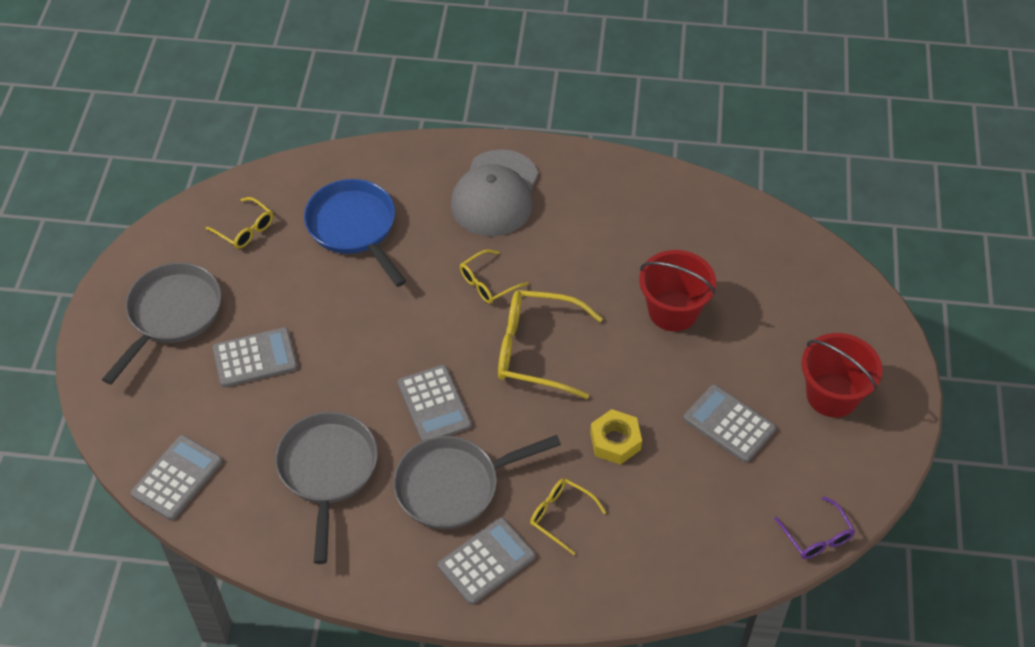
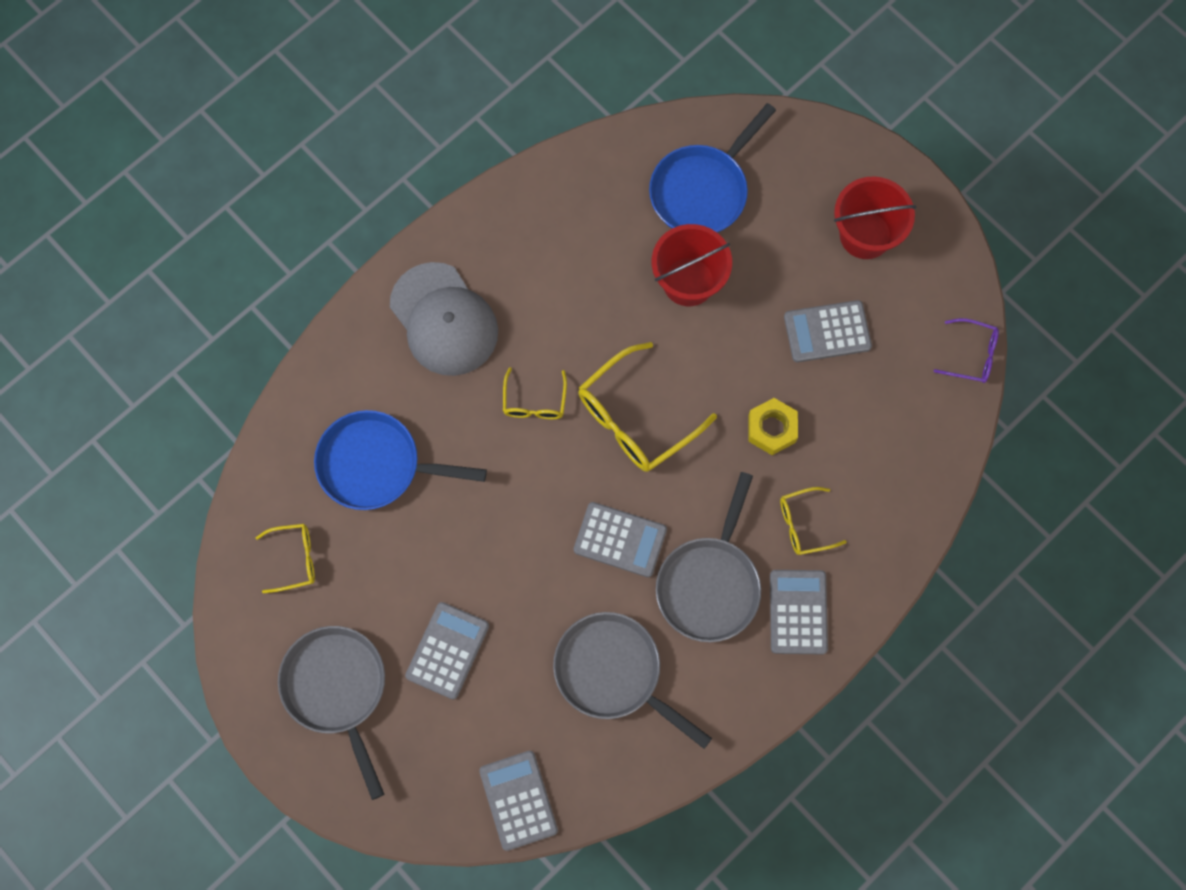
camera: 50 degrees left, 20 degrees up
(750, 271) = (702, 190): none -> blue pan

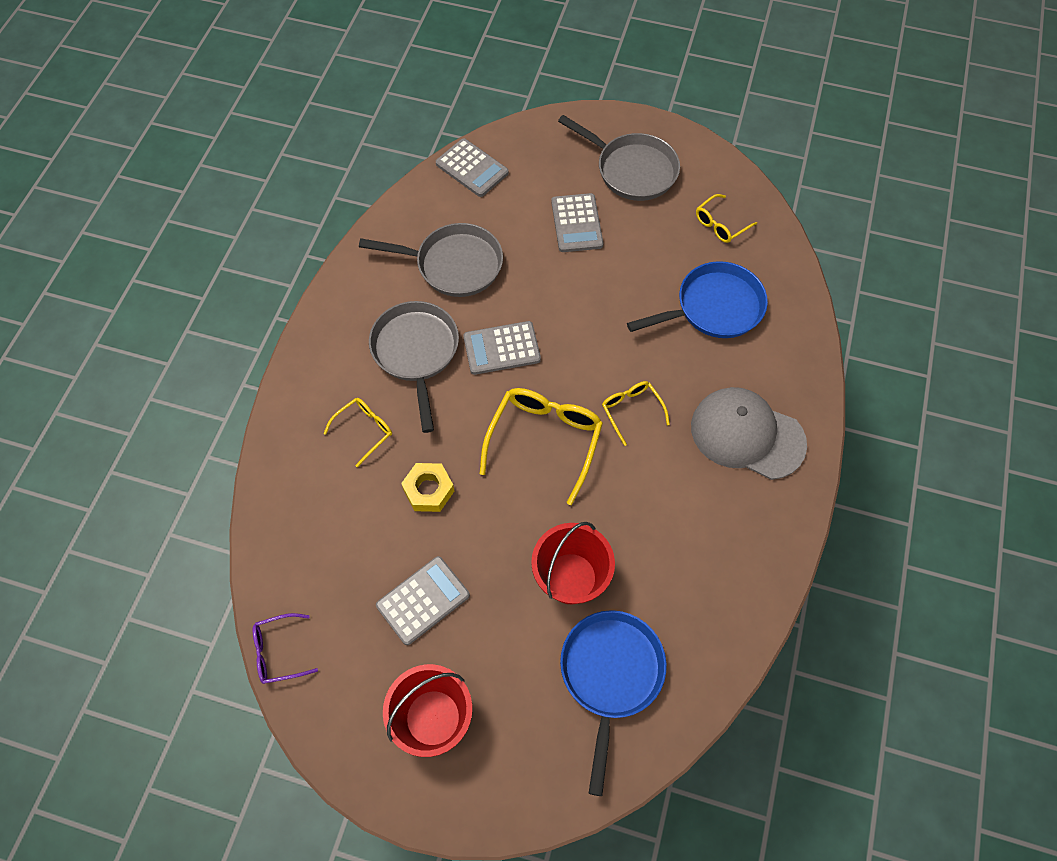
camera: 150 degrees right, 10 degrees down
(798, 612) = (338, 367): grey calculator -> none

